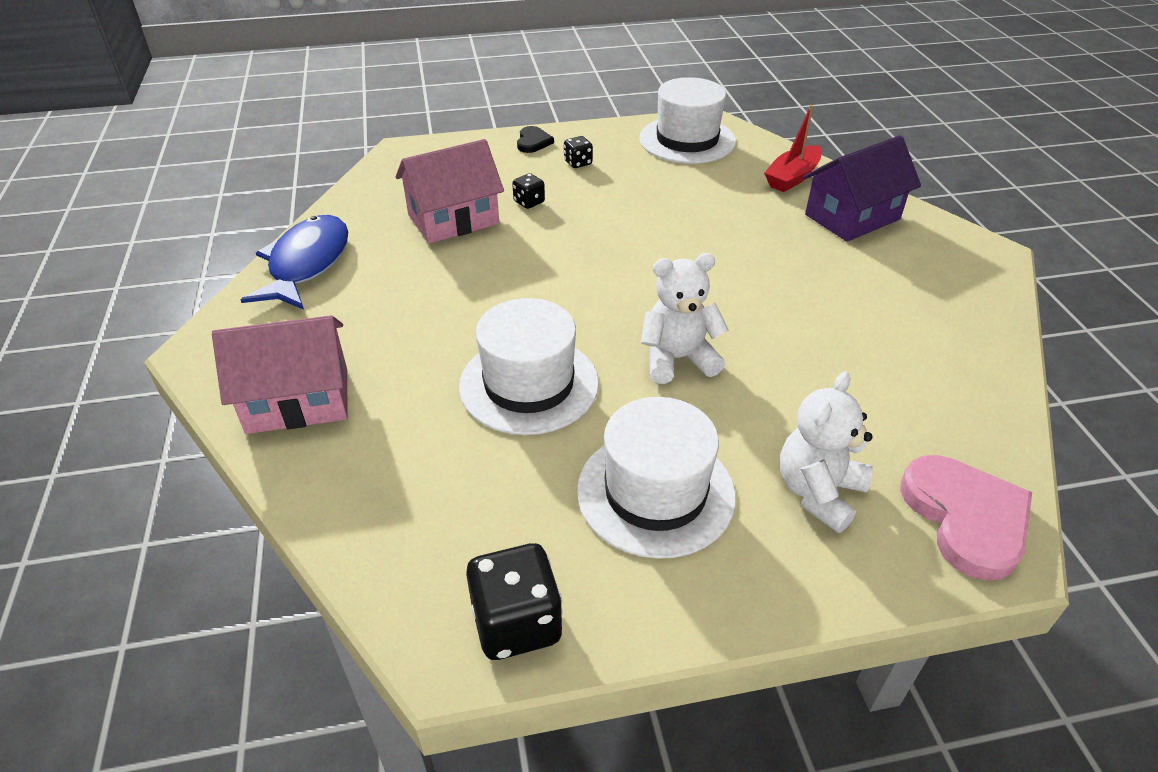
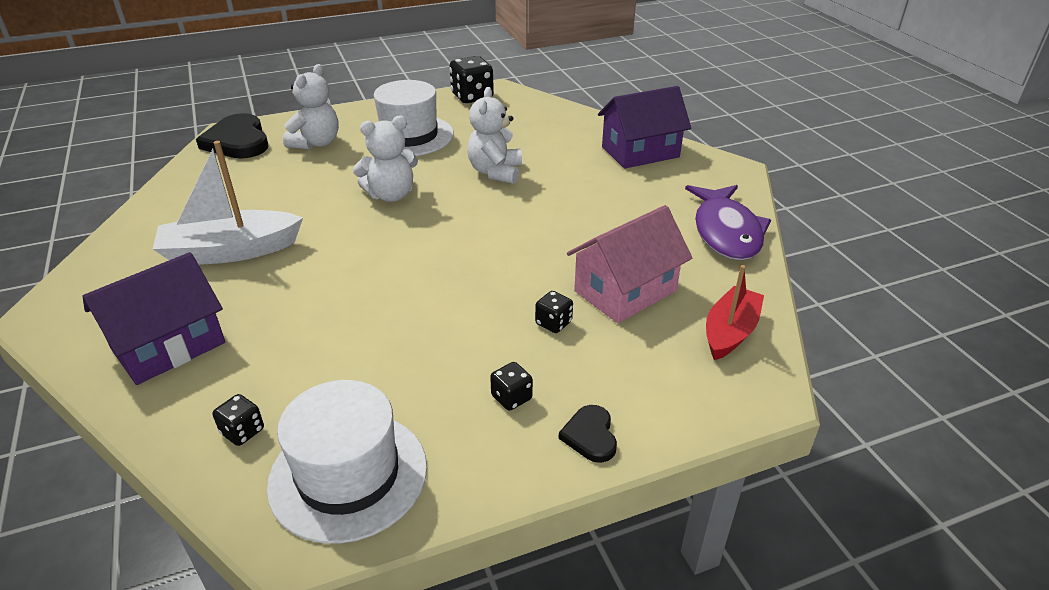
camera: 170 degrees right, 5 degrees down
(298, 400) = (640, 152): pink house -> purple house
(306, 264) = (726, 232): blue fish -> purple fish
(529, 384) = (495, 172): white hat -> white teddy bear
(762, 163) = (243, 431): none -> black dice
(792, 177) = (211, 406): red boat -> red boat (730, 332)
(850, 299) = (230, 251): none -> white boat
(966, 518) = (238, 141): pink heart -> black heart

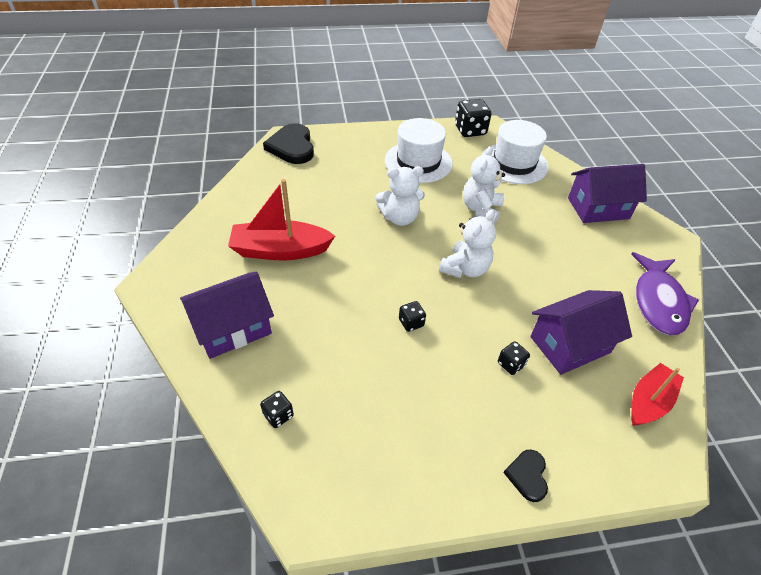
camera: 10 degrees right, 10 degrees up
(230, 251) = (280, 250): white boat -> red boat
(316, 143) = (348, 158): white teddy bear -> white teddy bear (465, 269)
(348, 475) = (348, 470): white hat -> white hat (514, 163)
(511, 398) = (472, 427): black dice -> black dice (411, 323)
(625, 291) = (570, 344): pink house -> purple house

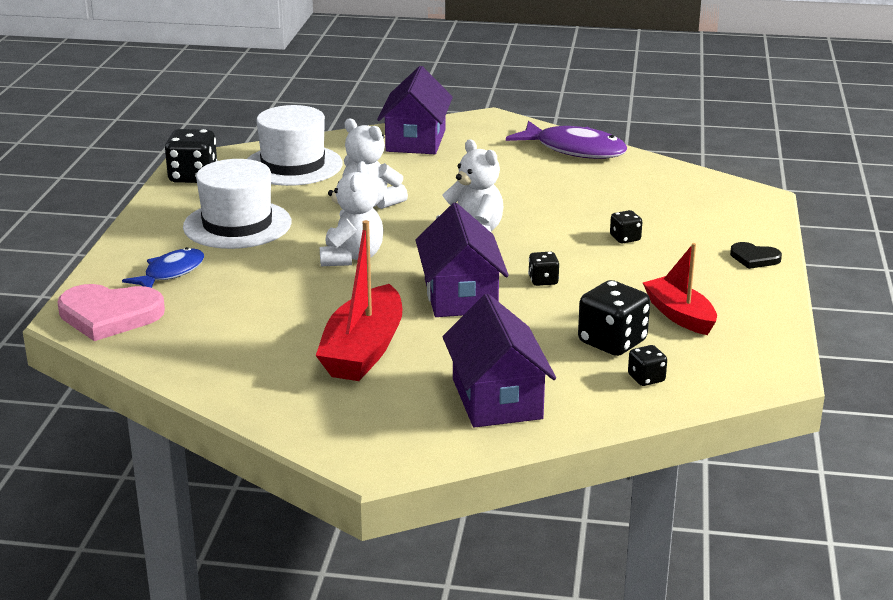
camera: 70 degrees left, 20 degrees down
(292, 147) = (109, 315): black heart -> pink heart
(329, 383) = (612, 342): none -> black dice
(347, 154) = (171, 273): none -> blue fish
(570, 344) = (611, 204): purple house -> purple house (460, 296)
(649, 401) = (692, 187): red boat -> red boat (679, 315)

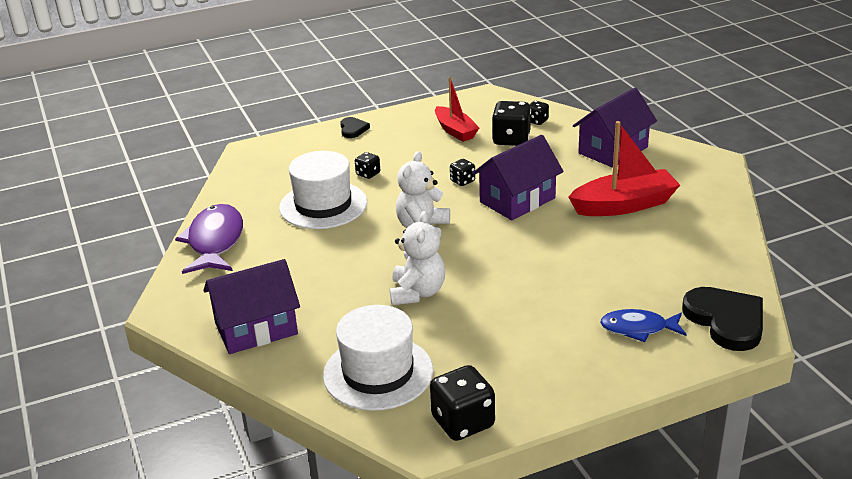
camera: 120 degrees left, 5 degrees up
(109, 315) = (726, 321): pink heart -> black heart
(237, 225) = (526, 340): white hat -> white hat (323, 205)
(351, 257) = (516, 261): white teddy bear -> none
(679, 315) = (455, 131): red boat -> red boat turned 60 degrees counterclockwise

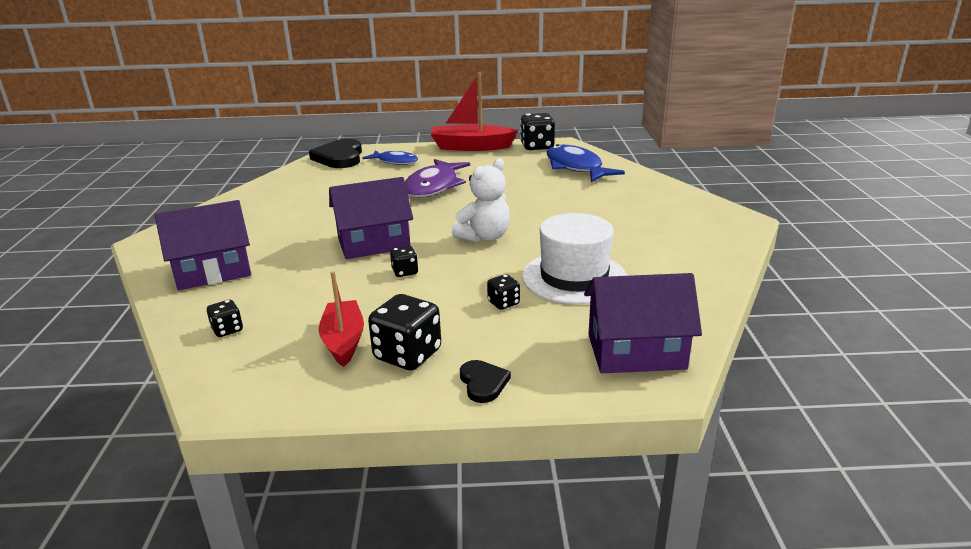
camera: 160 degrees left, 5 degrees down
(215, 242) = (703, 263): purple fish -> purple fish (434, 186)
(256, 328) = (659, 198): purple house -> purple house (636, 352)
(353, 129) = (483, 383): black heart -> black heart turned 150 degrees clockwise
(378, 373) = (576, 167): white hat -> blue fish
(417, 293) = (523, 197): white teddy bear -> none
(511, 139) = (293, 310): black dice -> black dice (407, 355)
(624, 205) = (291, 222): red boat -> red boat (471, 147)

